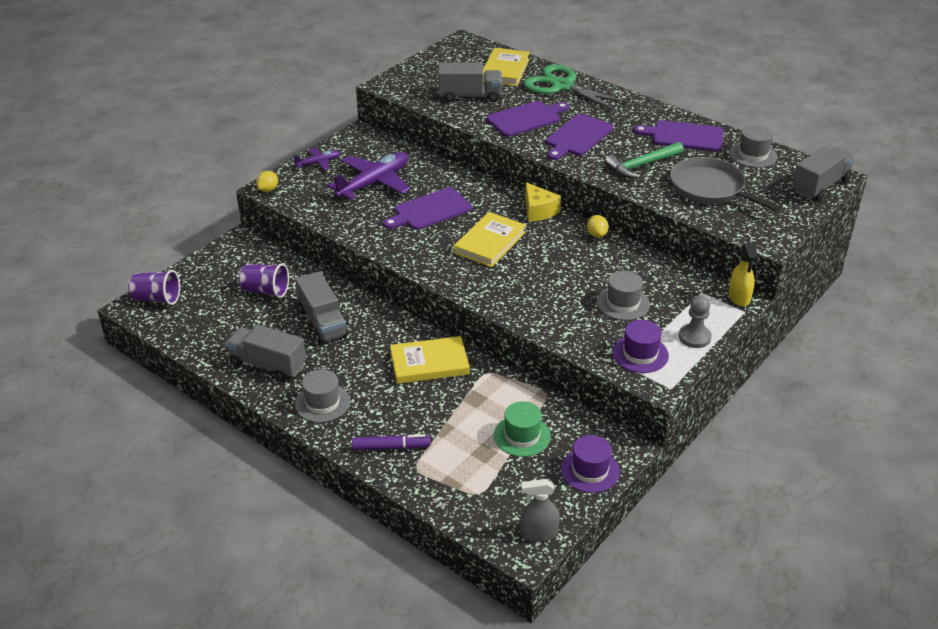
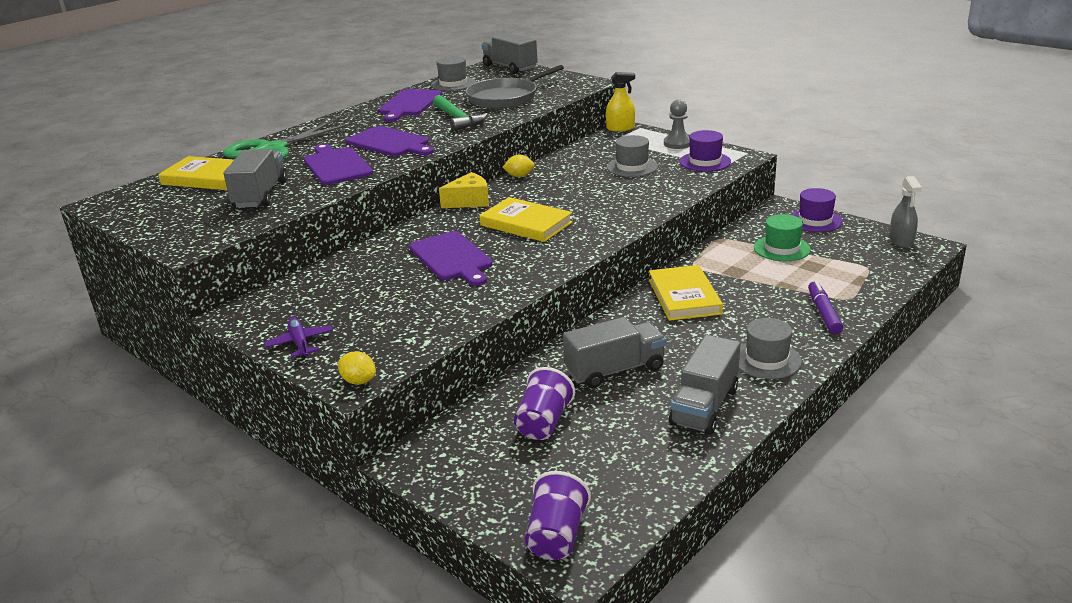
camera: 85 degrees left, 10 degrees down
(374, 183) = (374, 297): purple plane -> none

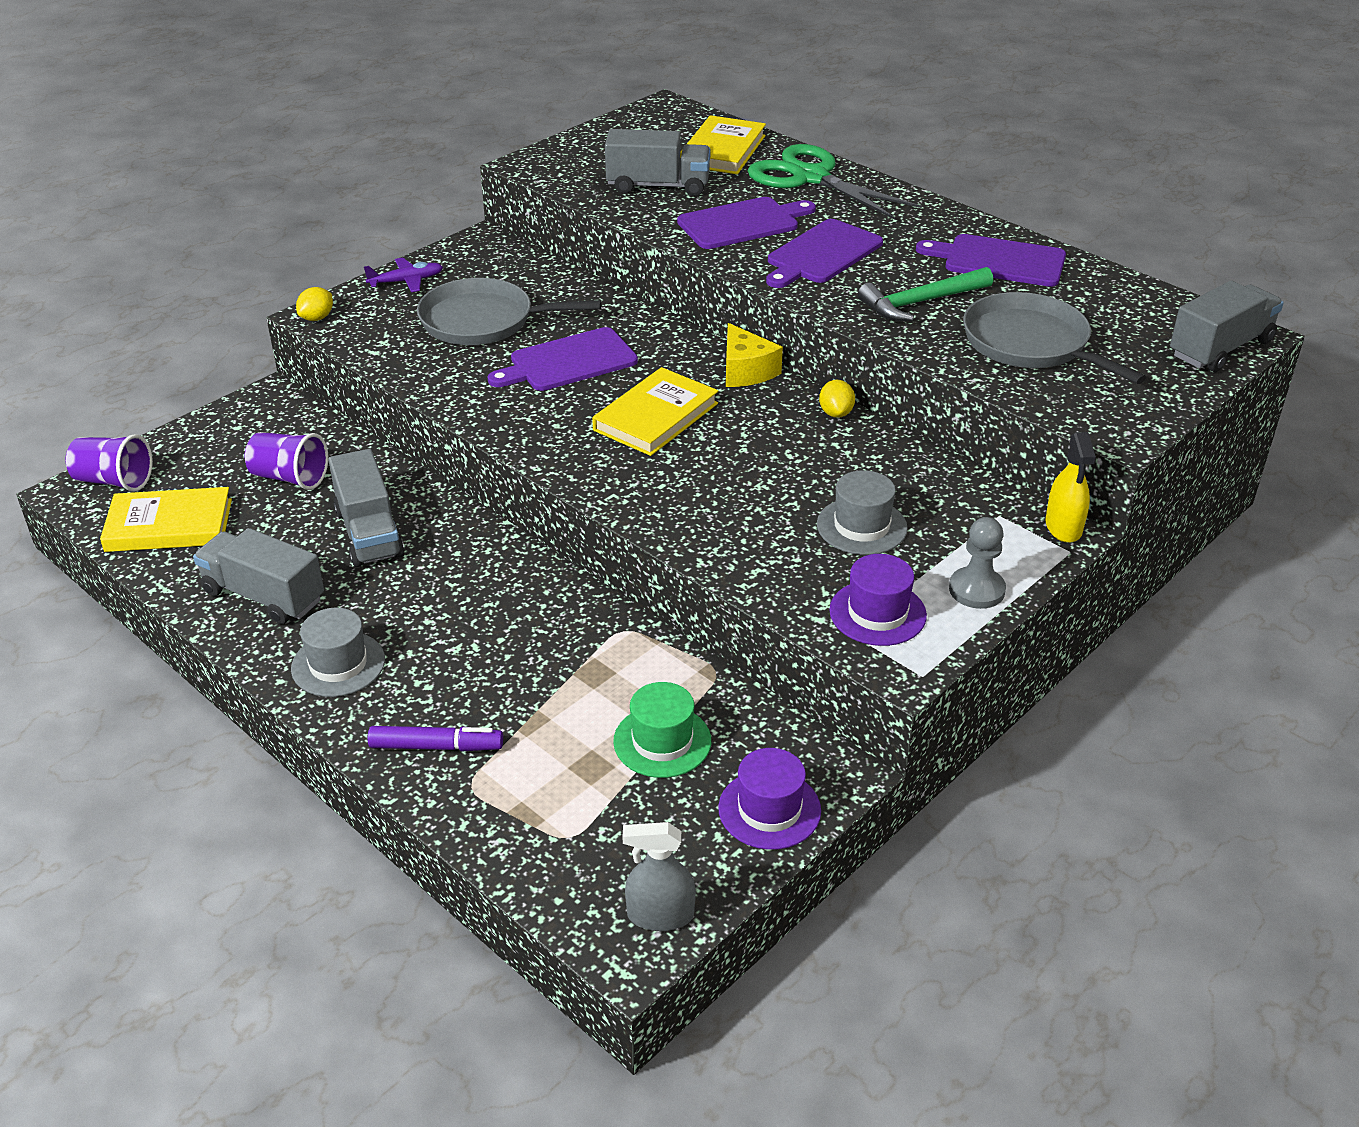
camera: 90 degrees right, 10 degrees up
(383, 297) = (483, 321): none -> grey pan
(453, 84) = (1111, 294): grey hat -> none
(684, 297) = (529, 609): yellow book -> yellow book (169, 525)

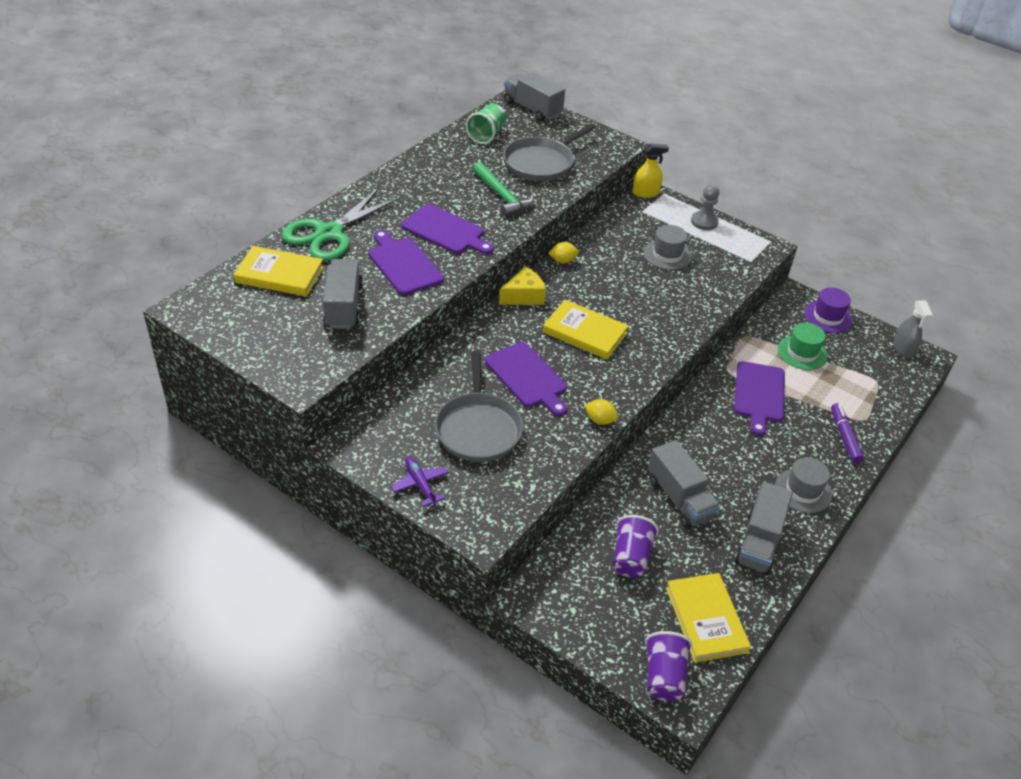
camera: 100 degrees left, 5 degrees up
(317, 318) = (487, 533): yellow lemon -> yellow lemon (600, 420)
(369, 533) = (679, 499): grey truck -> grey truck turned 90 degrees clockwise
(877, 613) = (733, 252): purple hat -> none
(999, 261) = (446, 165): purple cutting board -> purple cutting board (759, 394)
(1108, 299) = (486, 134): none -> green cup

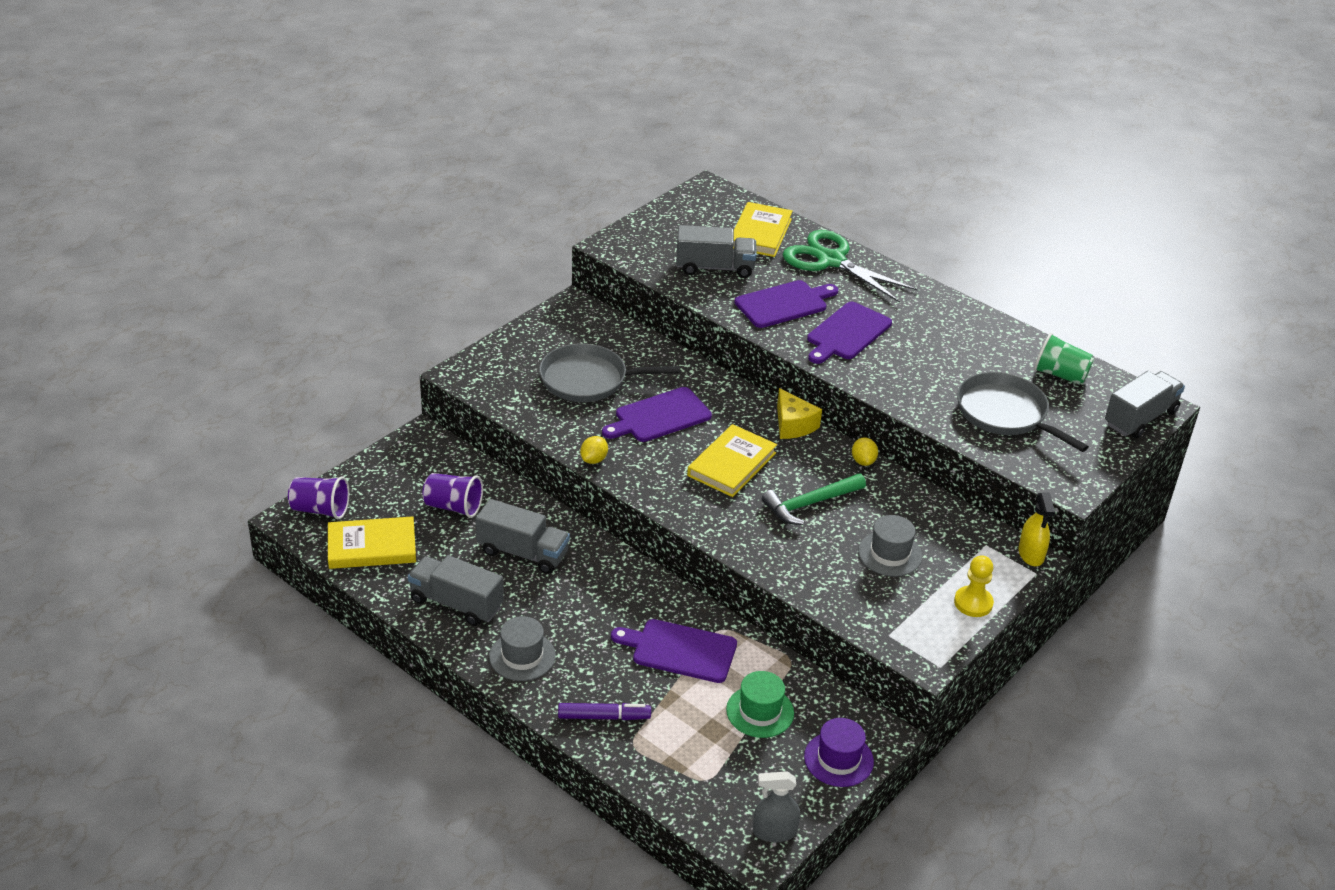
camera: 95 degrees right, 5 degrees down
(420, 485) = (521, 343): purple plane -> none
(502, 196) = (923, 377): green hammer -> green hammer (810, 504)
(679, 499) = (523, 553): grey truck -> grey truck turned 135 degrees counterclockwise
(704, 222) = (973, 603): grey pawn -> yellow pawn

